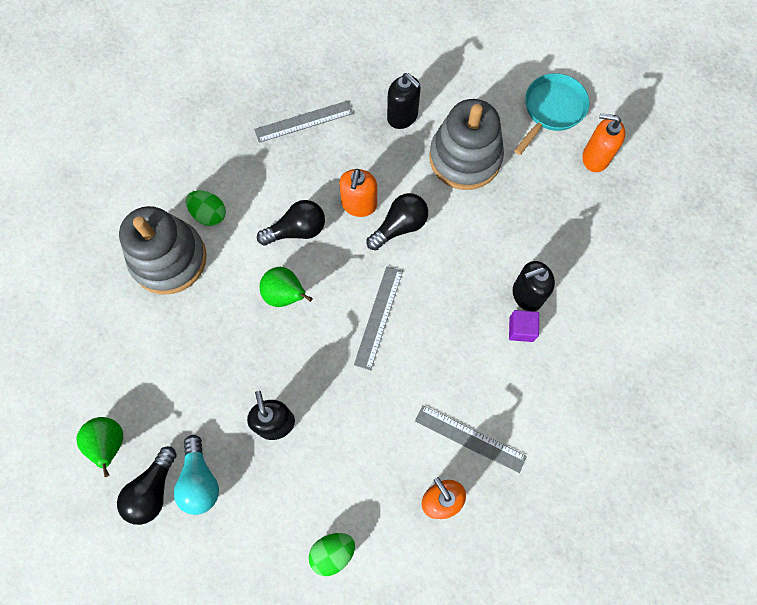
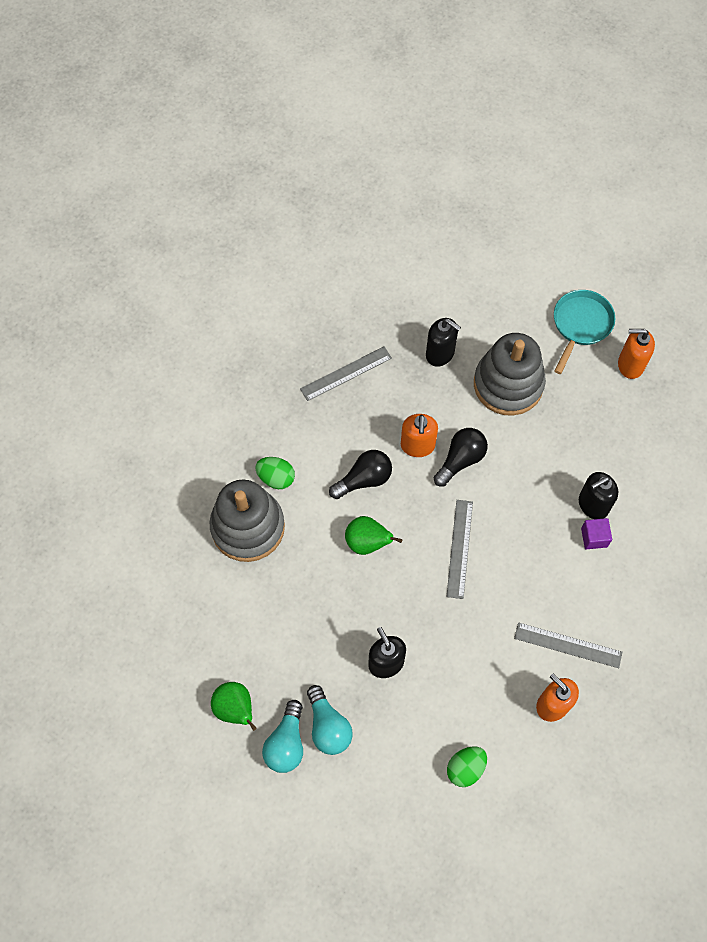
camera: 10 degrees left, 5 degrees down
(152, 490) = (286, 743): black light bulb -> turquoise light bulb

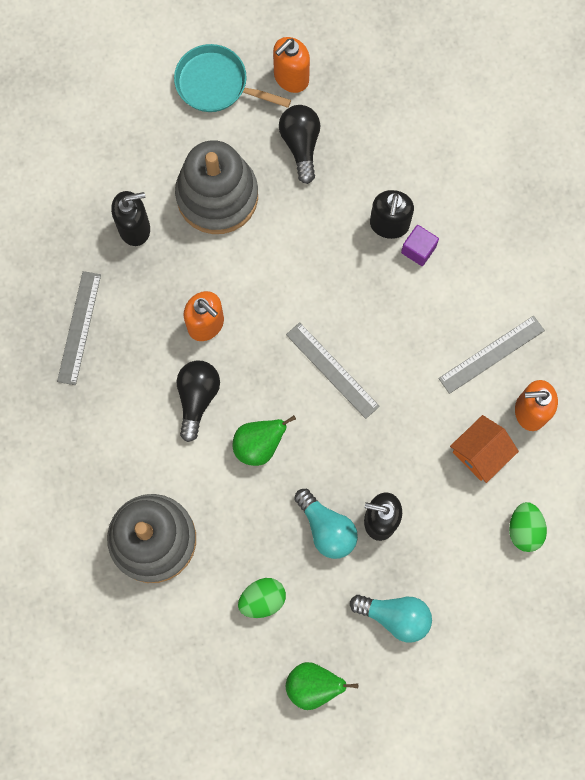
camera: 50 degrees left, 10 degrees up
(276, 478) = (127, 475): green egg -> green egg (262, 599)
(286, 743) = (380, 665): turquoise light bulb -> turquoise light bulb (327, 528)
(460, 460) = (252, 299): black light bulb -> black light bulb (301, 145)
(492, 693) = (480, 453): none -> orange house
(580, 325) = (216, 84): turquoise pan -> turquoise pan turned 45 degrees counterclockwise

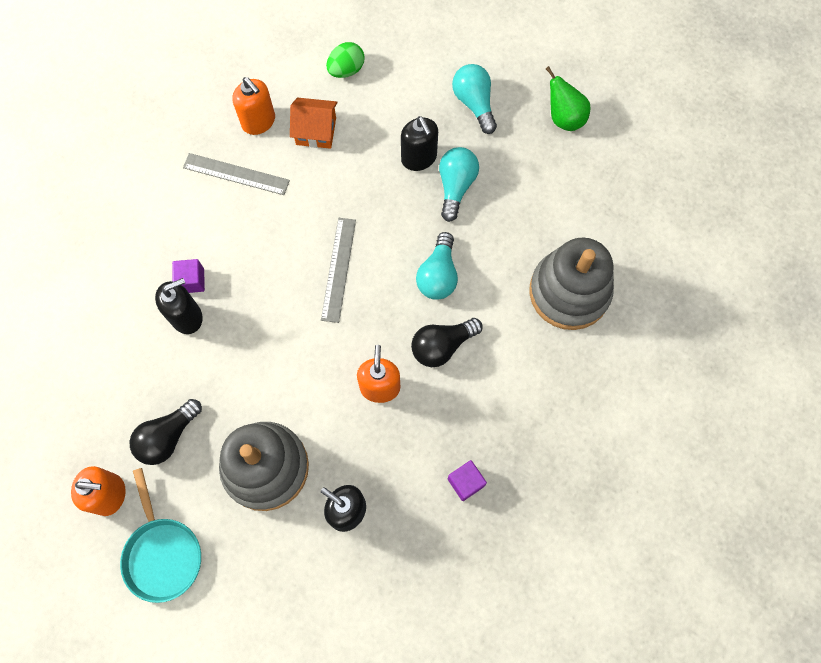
camera: 130 degrees left, 5 degrees down
(79, 327) = (465, 482): grey ruler -> purple cube
(259, 445) = (438, 275): green pear -> turquoise light bulb
(262, 599) = (540, 189): green egg -> none

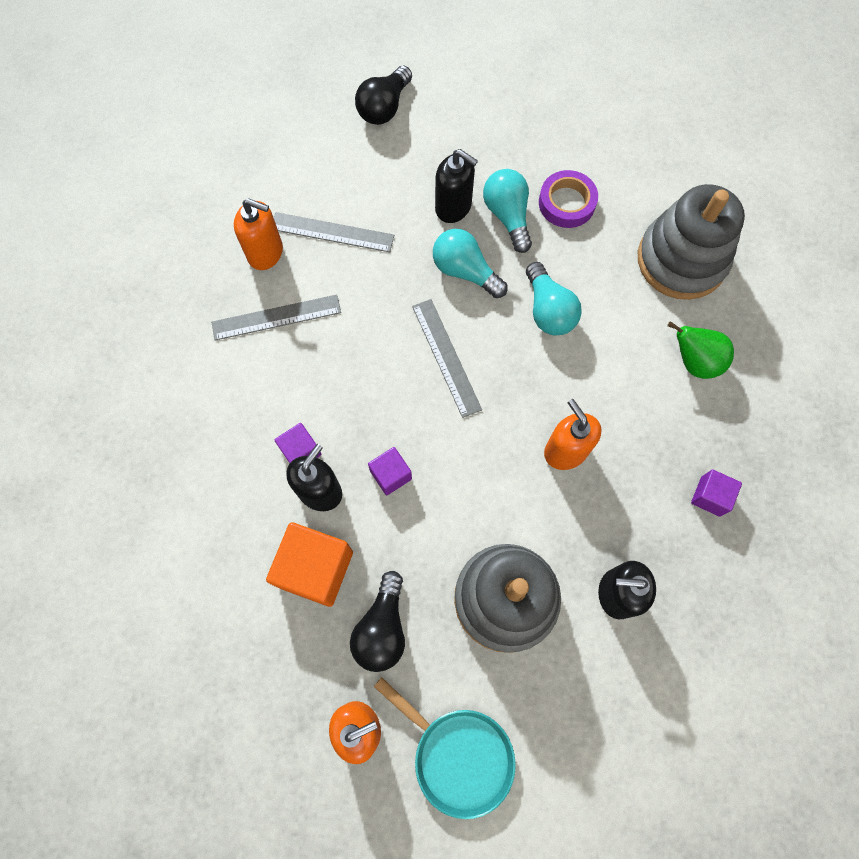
camera: 30 degrees left, 0 degrees up
(149, 369) = (315, 569): none -> orange cube
(243, 333) = (391, 475): none -> purple cube
(316, 131) = (332, 232): orange house -> grey ruler
(346, 70) = (323, 157): green egg -> none
(442, 346) = (598, 377): black light bulb -> black light bulb (384, 108)
(474, 103) = (472, 128): turquoise light bulb -> turquoise light bulb (465, 271)
(509, 200) = (566, 203): none -> purple tape
(564, 118) = (566, 101): green pear -> green pear (694, 362)

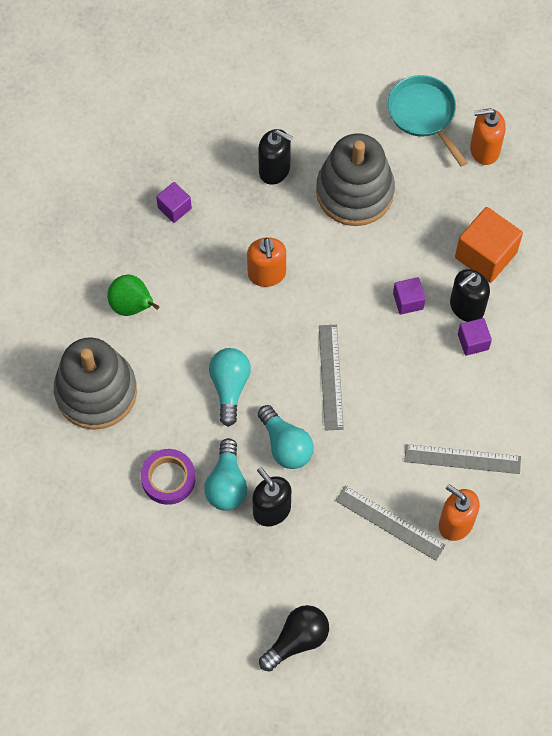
camera: 160 degrees left, 5 degrees down
(382, 628) = (449, 202): black light bulb -> none

